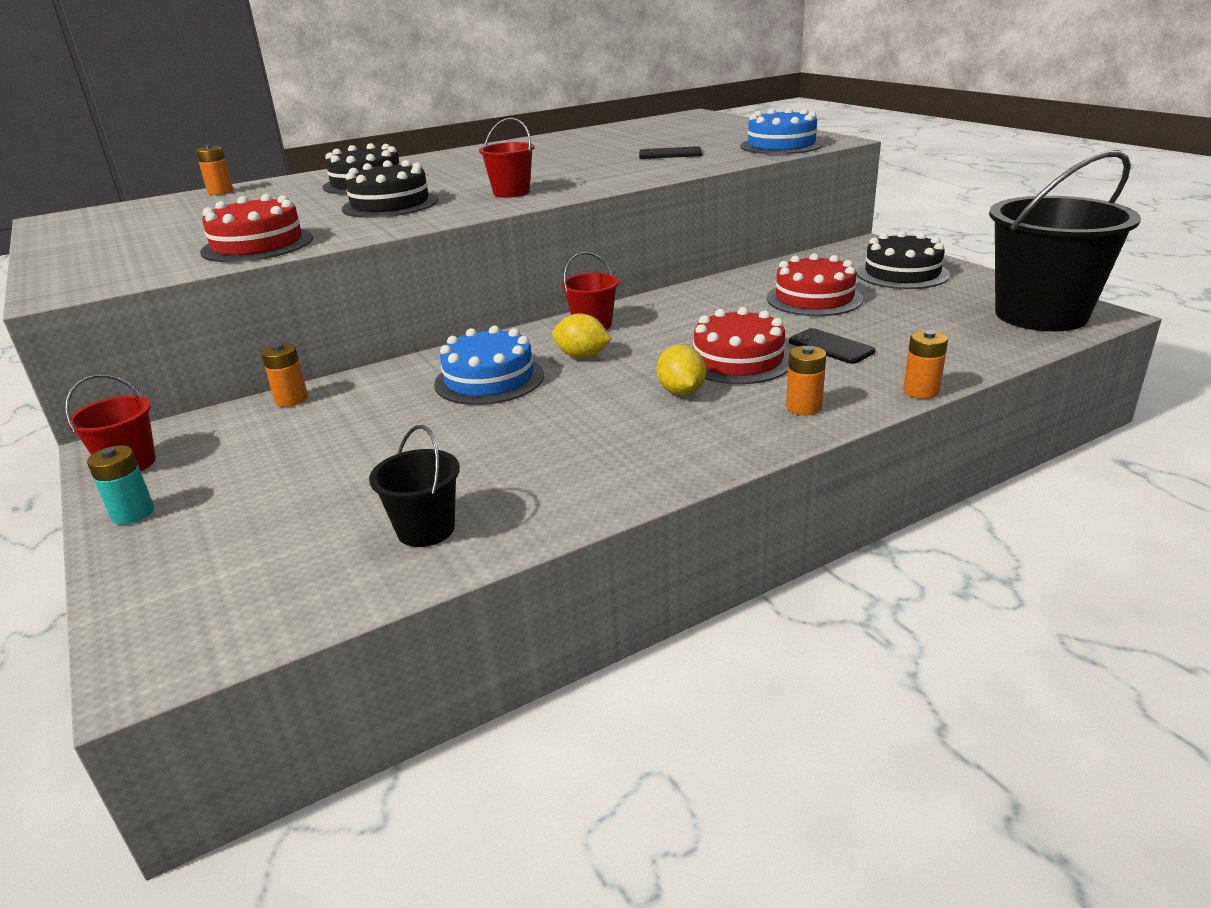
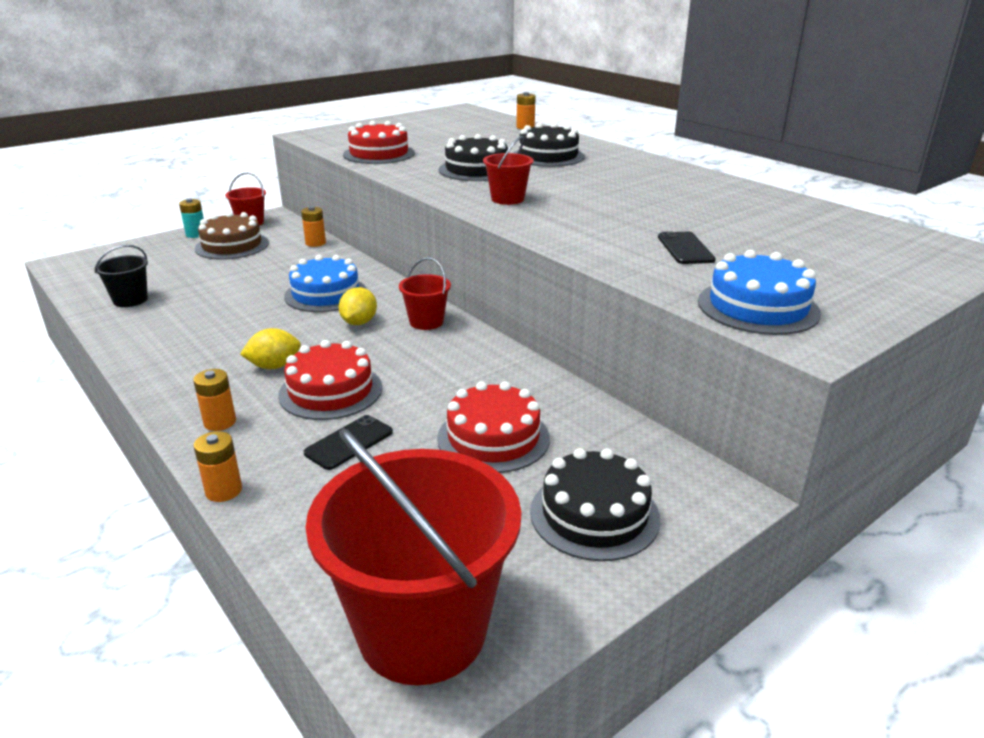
camera: 80 degrees right, 0 degrees up
(236, 468) = (232, 245): none -> brown cake
(1040, 315) = (422, 630): black bucket -> red bucket

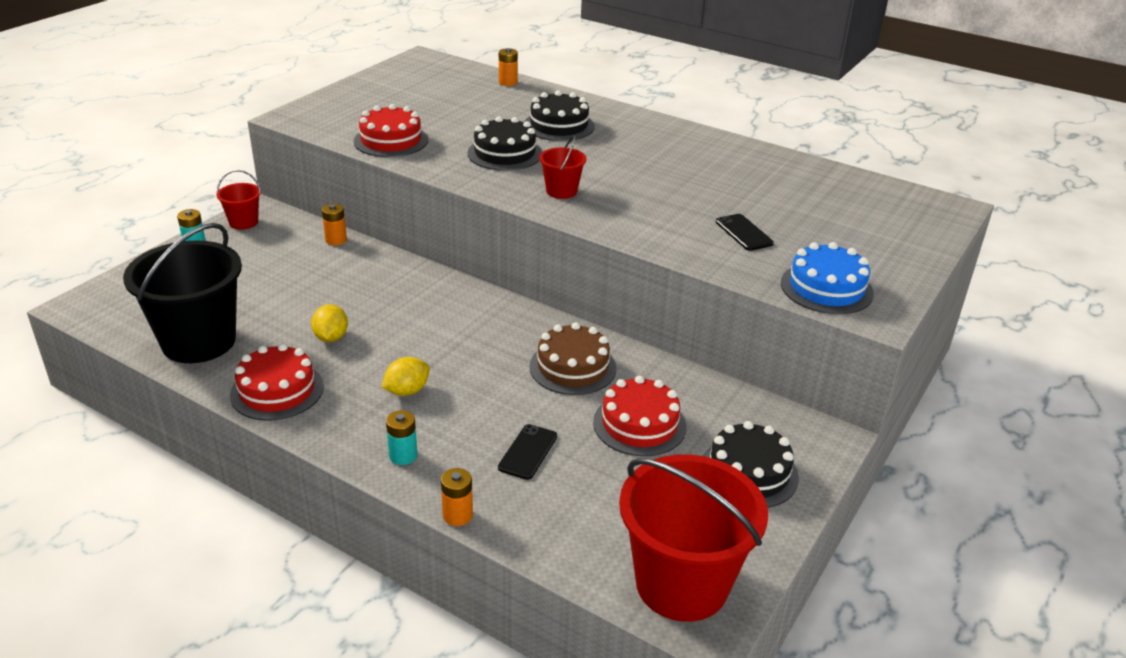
camera: 20 degrees left, 5 degrees up
(130, 300) = (199, 341): black bucket -> black bucket, size x2.15
(220, 422) = (403, 455): orange battery -> turquoise battery
(232, 245) = (248, 256): brown cake -> brown cake (573, 367)
(325, 294) = (394, 302): blue cake -> none
(330, 391) = (477, 406): red cake -> red cake (277, 390)
(359, 322) = (450, 330): yellow lemon -> yellow lemon (331, 337)
(426, 322) = (511, 319): red bucket -> none

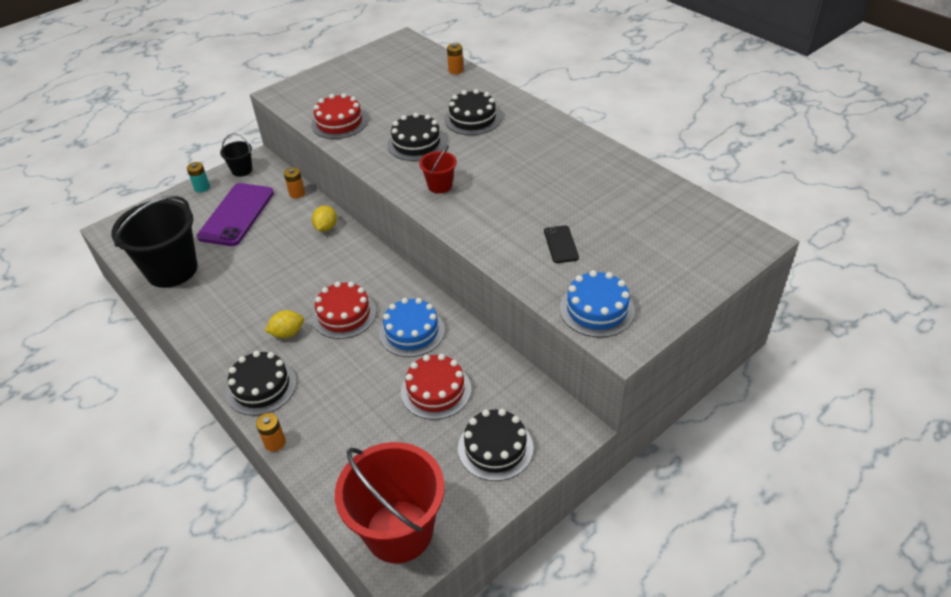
camera: 20 degrees right, 10 degrees up
(243, 222) = (242, 170): red bucket -> black bucket
(262, 270) = (237, 214): none -> purple phone
(277, 390) = (204, 319): red cake -> red cake (344, 314)
(331, 337) = (257, 279): yellow lemon -> yellow lemon (326, 227)
(403, 455) = (261, 387): turquoise battery -> black cake
(528, 452) = (345, 399): black phone -> none
(573, 367) = (412, 331): brown cake -> blue cake

